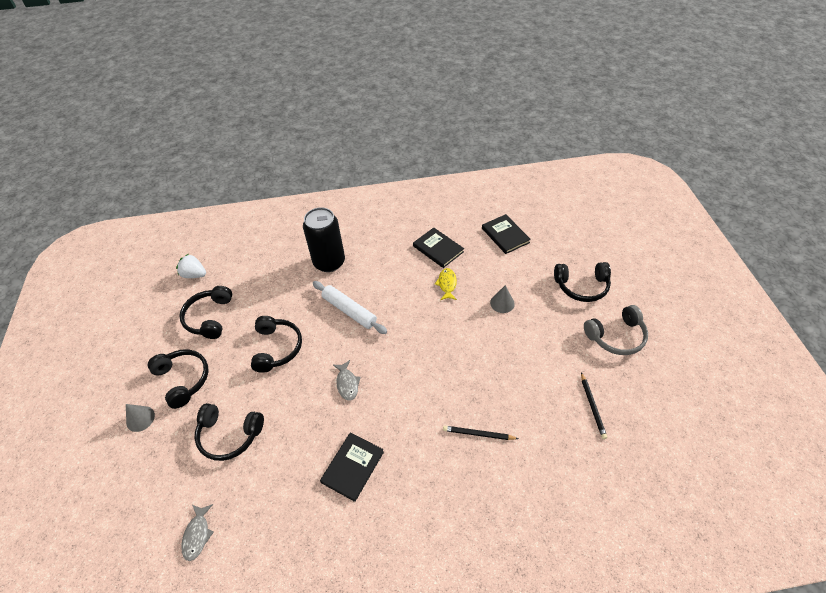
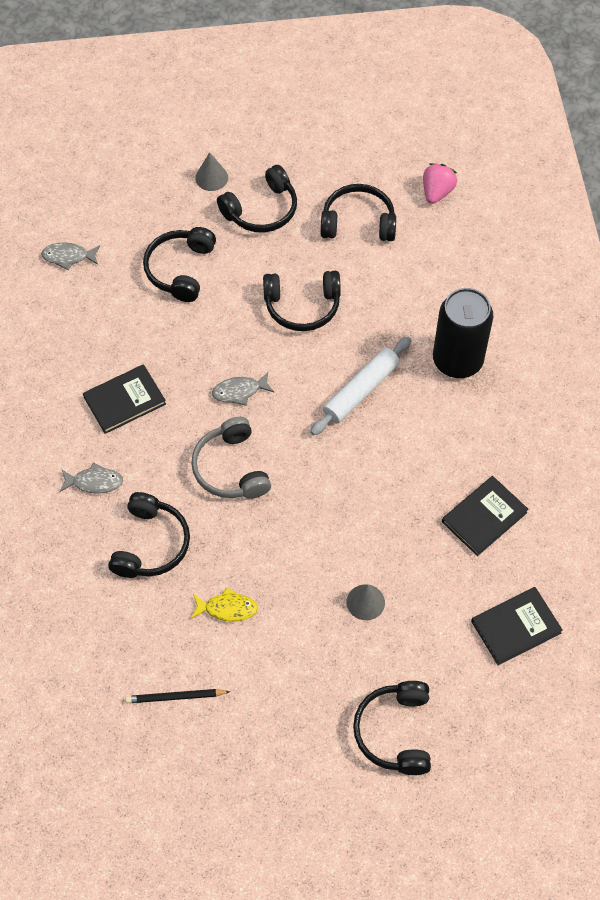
camera: 90 degrees right, 10 degrees up
(194, 274) = (437, 192): white strawberry -> pink strawberry
(352, 467) = (124, 400): black book -> black book turned 60 degrees counterclockwise
(428, 483) = (94, 482): none -> grey fish
(447, 284) = (407, 525): yellow fish -> yellow fish (227, 608)
(478, 434) = (151, 544): black pencil -> black headphones
(616, 336) = (291, 762): grey headphones -> grey headphones (231, 468)

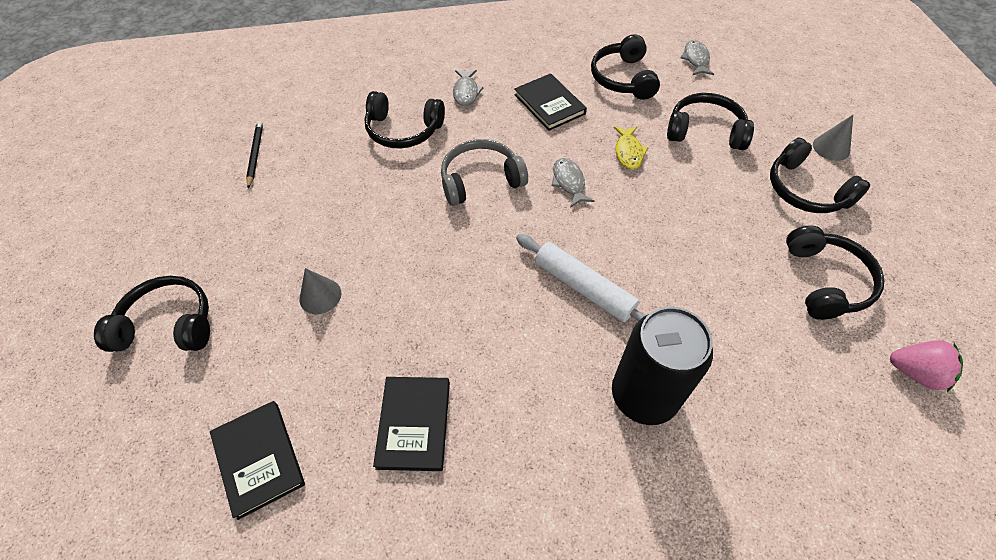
camera: 90 degrees right, 5 degrees down
(227, 608) = (332, 184): yellow fish -> yellow fish (628, 152)
(302, 306) = (686, 230): black headphones -> black headphones (622, 78)
(484, 517) = (414, 424): black book -> black book turned 45 degrees clockwise

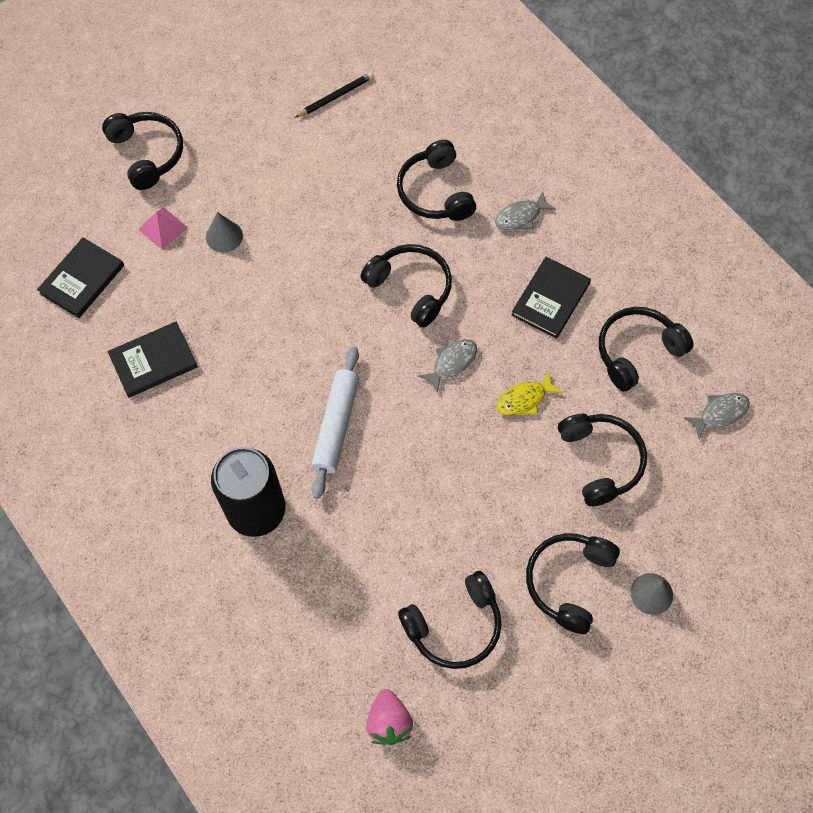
camera: 60 degrees right, 10 degrees up
(265, 347) = (163, 228): none -> pink pyramid
(480, 180) = (411, 288): grey headphones -> black headphones

